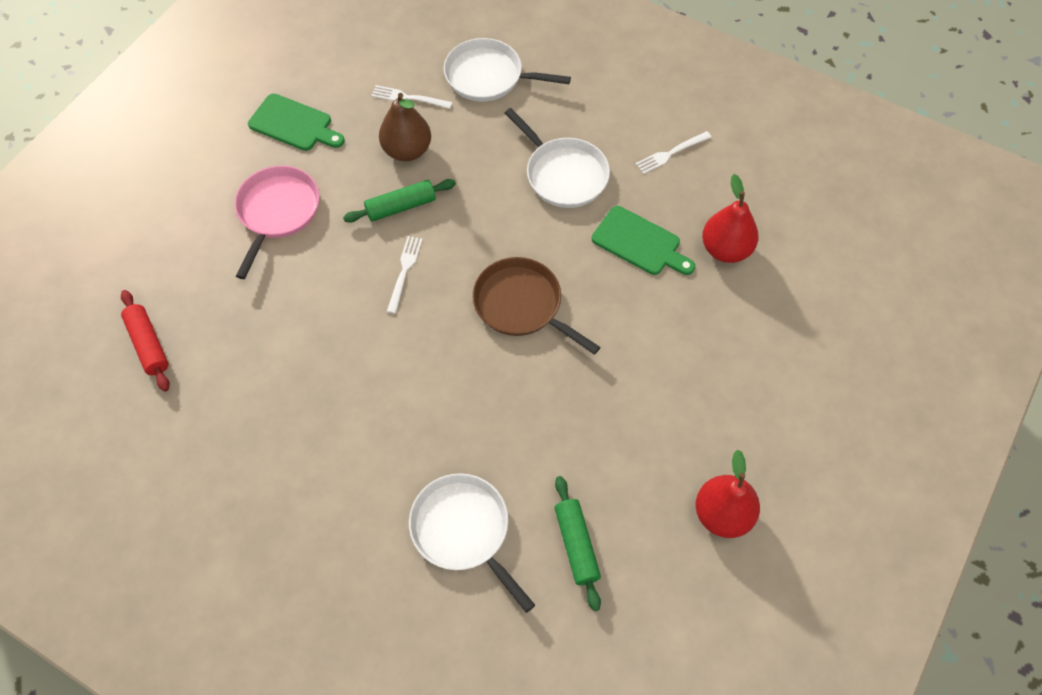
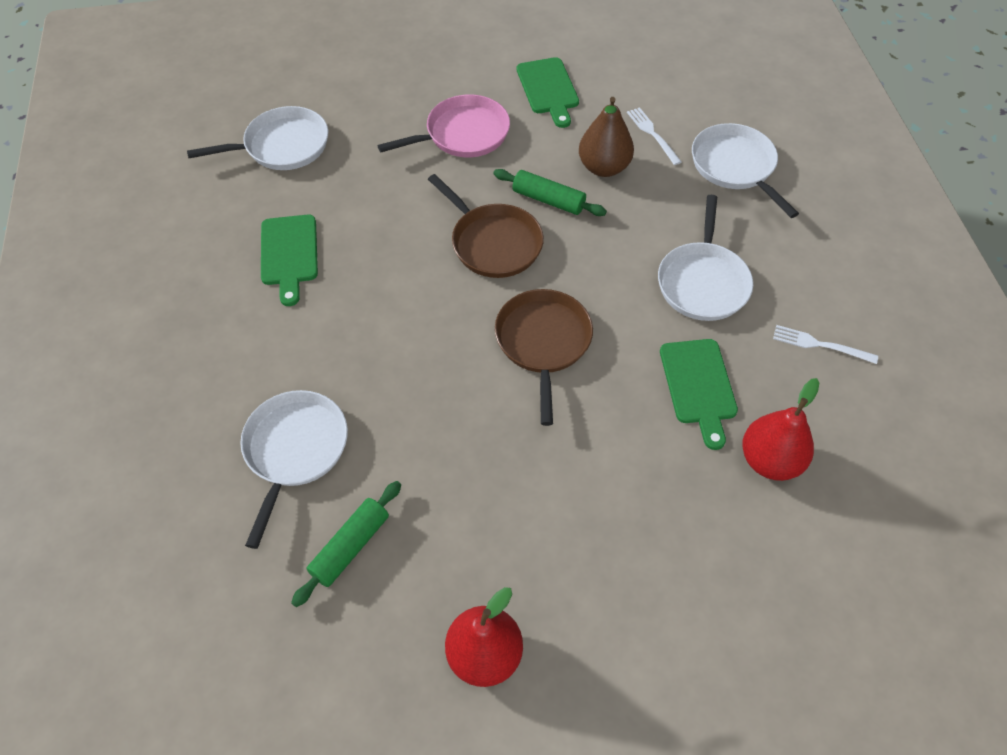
camera: 50 degrees right, 5 degrees down
(148, 344) = (282, 146): red rolling pin -> white pan
(272, 415) = (289, 254): none -> green cutting board
(404, 270) = (493, 243): white fork -> brown pan

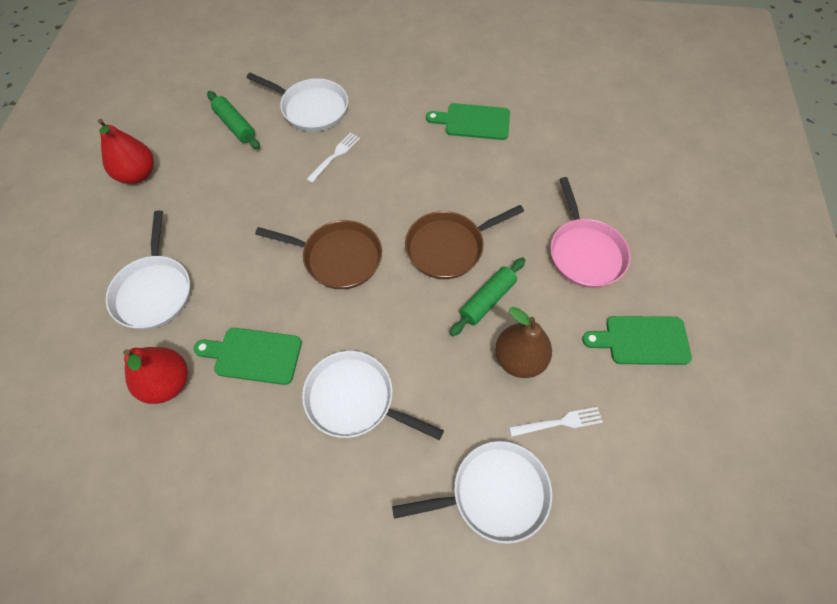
camera: 105 degrees right, 5 degrees up
(282, 146) = (589, 129): white pan -> white pan (154, 291)
(819, 345) = (250, 476): white fork -> white fork (335, 155)

